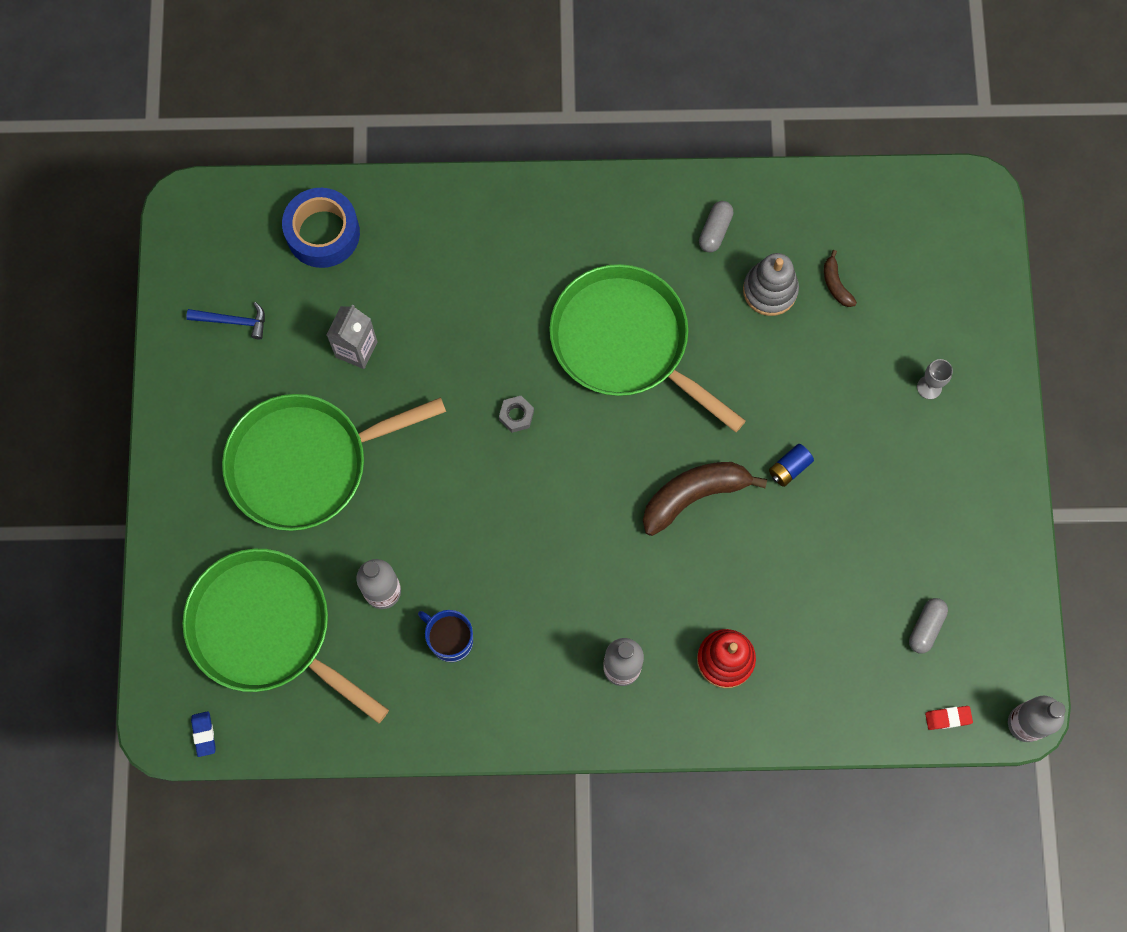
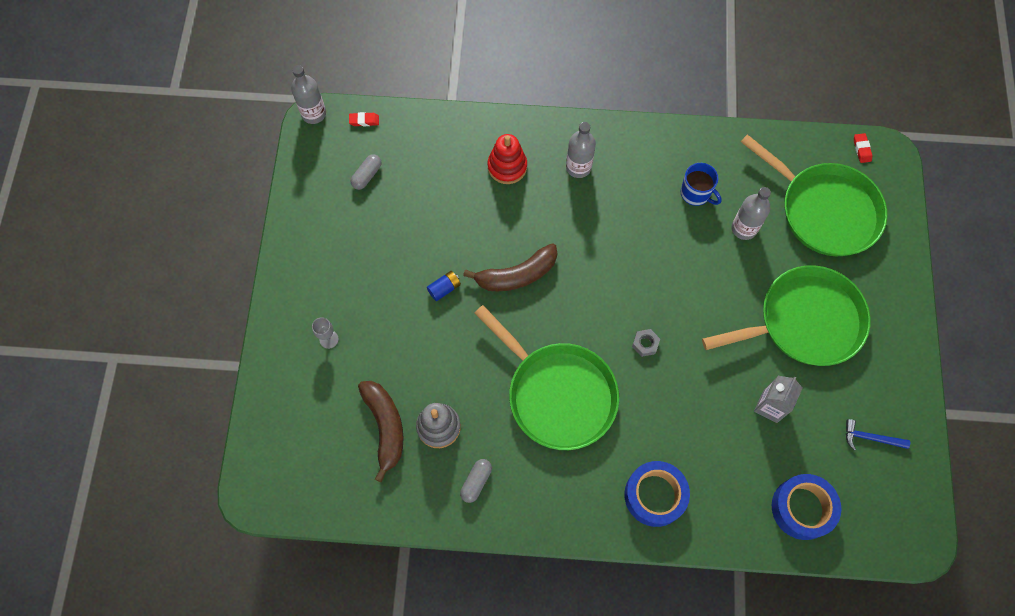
camera: 175 degrees left, 5 degrees down
(204, 734) = (861, 149): blue eraser -> red eraser
(499, 233) = (654, 495): none -> blue tape
(836, 284) = (385, 427): brown banana -> brown banana, size x2.06

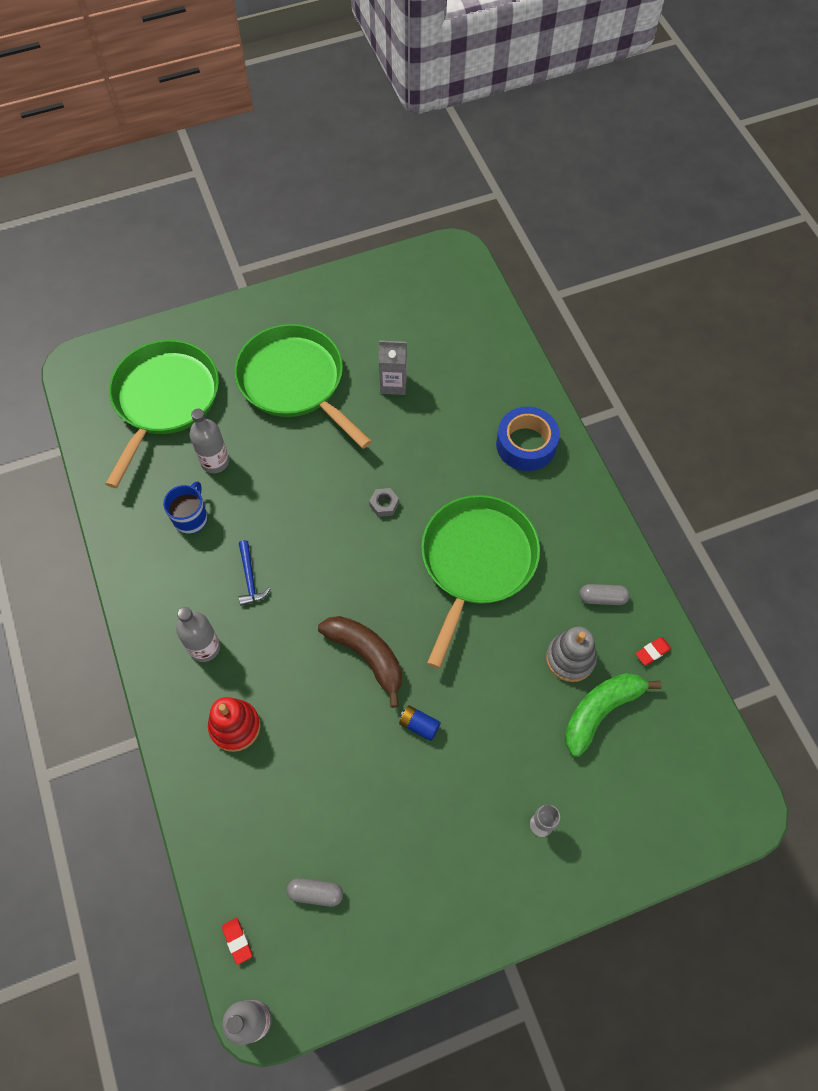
camera: 115 degrees left, 5 degrees down
(385, 427) = (601, 711): brown banana -> green banana
(802, 508) = (473, 334): blue tape -> none
(861, 149) = (78, 388): red eraser -> red eraser (652, 652)
(870, 438) = (383, 305): blue hammer -> blue hammer (250, 578)

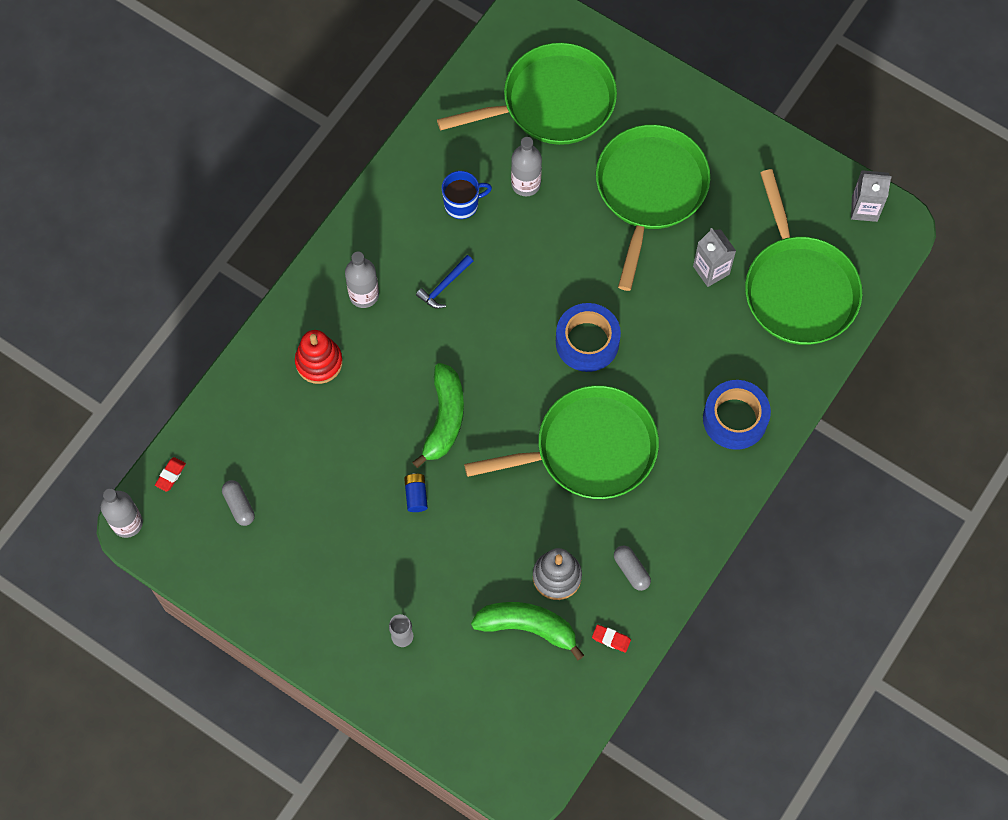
camera: 55 degrees right, 5 degrees up
(367, 656) = (444, 419): brown banana -> green banana
(384, 504) = (587, 342): grey nut -> blue tape
(424, 262) = (864, 208): none -> grey carton
(454, 339) = (799, 289): none -> green pan

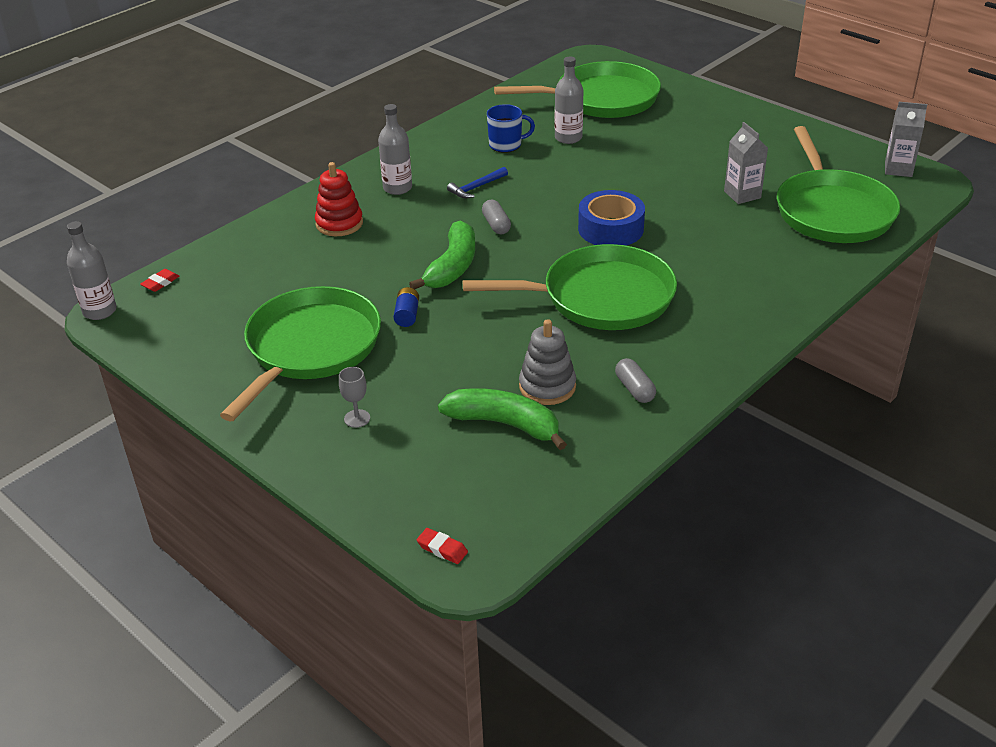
camera: 10 degrees right, 30 degrees down
(239, 505) = (219, 308): grey capsule -> grey capsule (496, 225)
(611, 639) = (602, 442): red eraser -> red eraser (442, 549)
(650, 190) = (685, 147): green pan -> green pan (310, 348)
(735, 419) = (762, 288): blue tape -> none

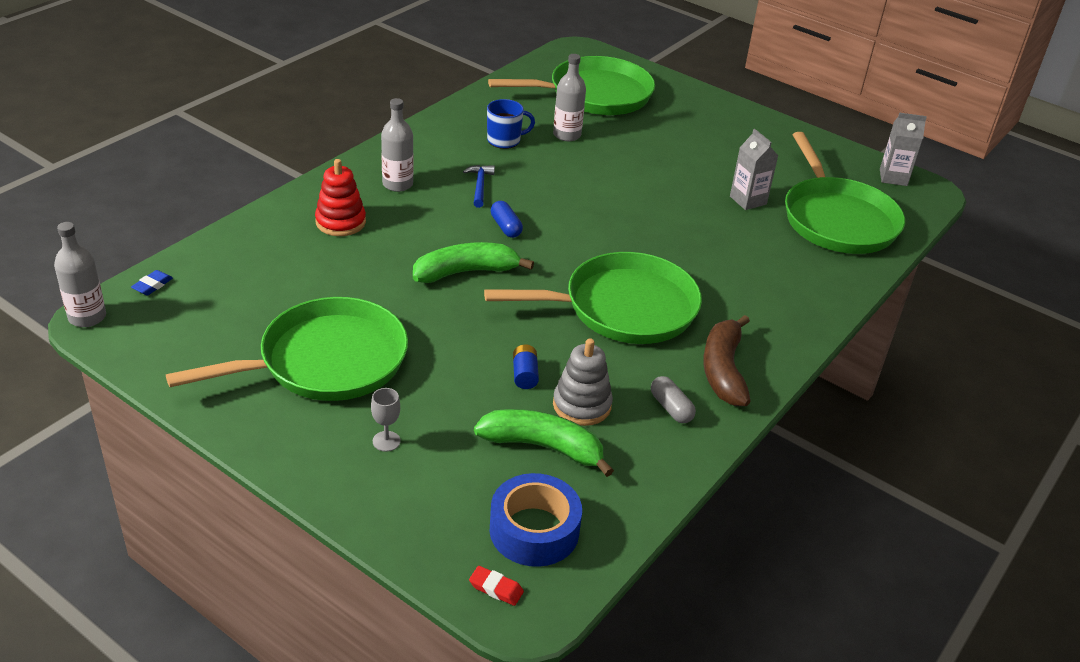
camera: 10 degrees left, 0 degrees up
(160, 283) = (152, 285): red eraser -> blue eraser
(310, 348) = (326, 361): green pan -> green pan turned 45 degrees clockwise
(407, 315) = (425, 325): blue battery -> blue battery (524, 375)
(452, 267) = (466, 272): green banana -> green banana turned 120 degrees counterclockwise
(476, 187) = (480, 186): blue hammer -> blue hammer turned 135 degrees clockwise
(496, 225) = (506, 227): grey capsule -> blue capsule
(610, 229) = (623, 234): blue tape -> blue tape (534, 530)
(692, 354) = (723, 370): none -> brown banana

